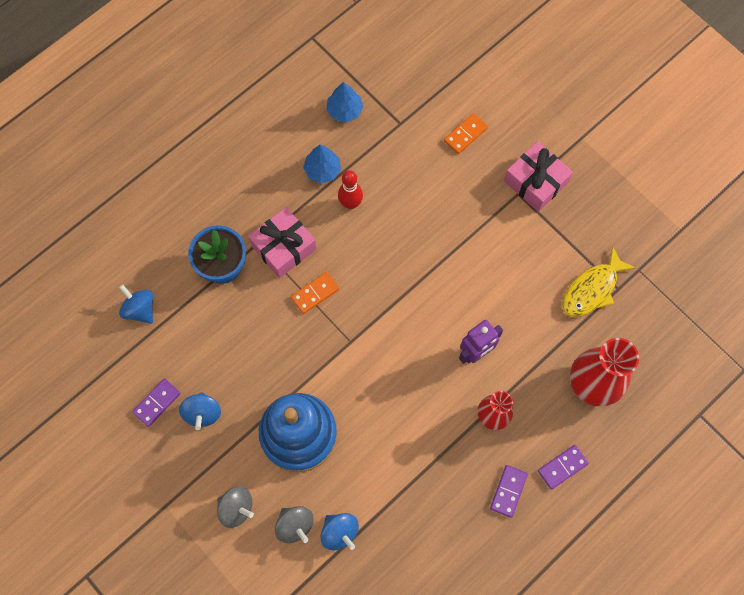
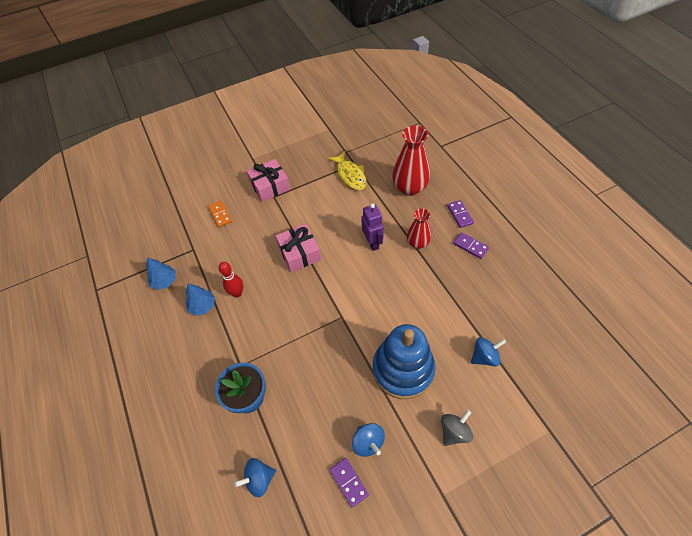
camera: 70 degrees left, 15 degrees down
(202, 413) = (368, 442): blue spinning top -> blue spinning top turned 45 degrees clockwise
(284, 247) = (251, 347): pink gift -> pink gift (299, 253)
(295, 525) = (475, 388): grey spinning top -> none
(315, 293) = (296, 333): orange domino -> none

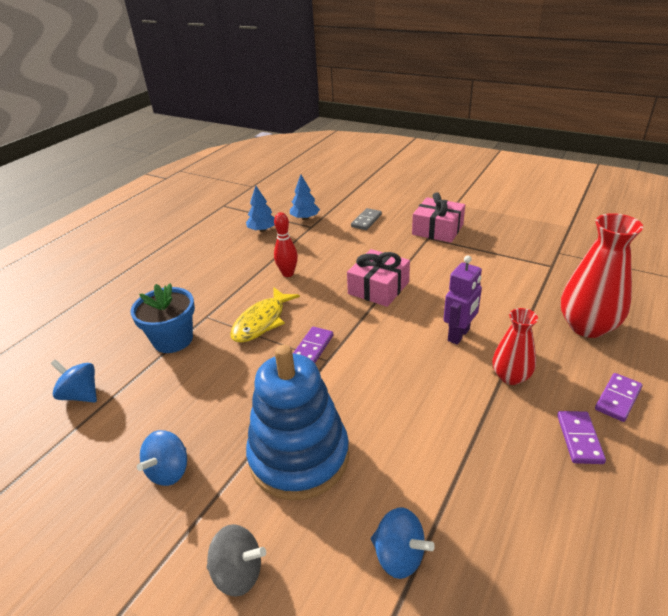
camera: 55 degrees right, 20 degrees down
(203, 306) = (255, 262): blue tree -> blue tree (305, 218)
(220, 215) = (366, 221): orange domino -> grey domino
(348, 482) = (105, 477): purple domino -> purple domino (312, 347)
(350, 175) = (531, 271): yellow fish -> yellow fish (262, 321)

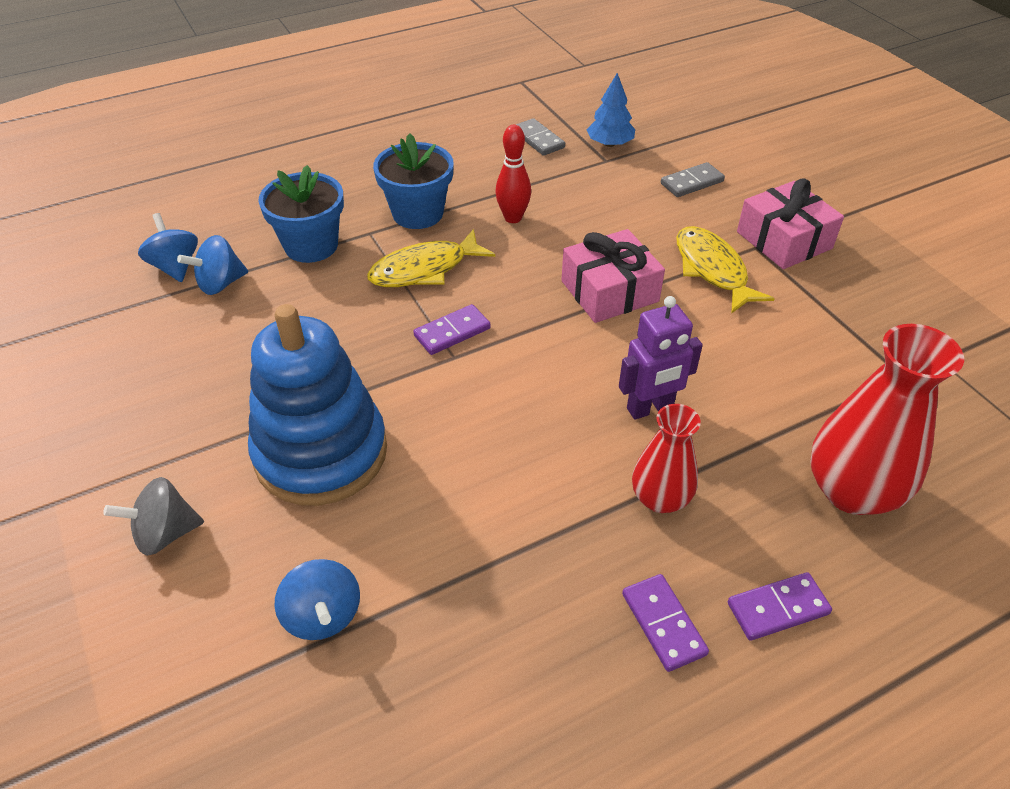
camera: 30 degrees right, 10 degrees up
(169, 471) = (188, 395): blue spinning top -> blue spinning top (220, 284)
(227, 294) = (417, 213): none -> blue flower pot
(238, 572) = (165, 533): grey spinning top -> grey spinning top turned 120 degrees clockwise
(262, 230) = (538, 139): blue tree -> grey domino
(419, 256) = (712, 270): none -> yellow fish
(579, 439) = (663, 624): purple domino -> purple domino turned 60 degrees counterclockwise

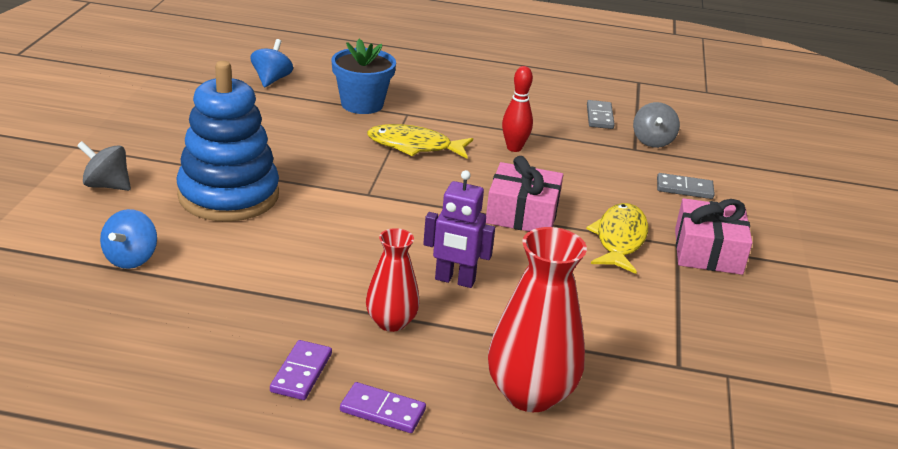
camera: 35 degrees right, 15 degrees down
(220, 284) = (284, 98): blue spinning top -> none
(417, 213) = (452, 118): blue flower pot -> none
(452, 332) = (385, 182): purple domino -> none
(609, 144) = (652, 141): blue tree -> grey spinning top

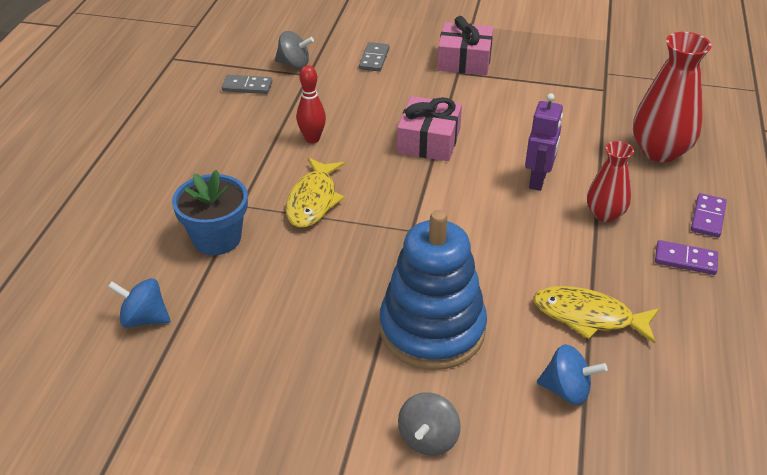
camera: 85 degrees left, 10 degrees up
(619, 239) = (457, 97): yellow fish -> yellow fish (588, 316)

